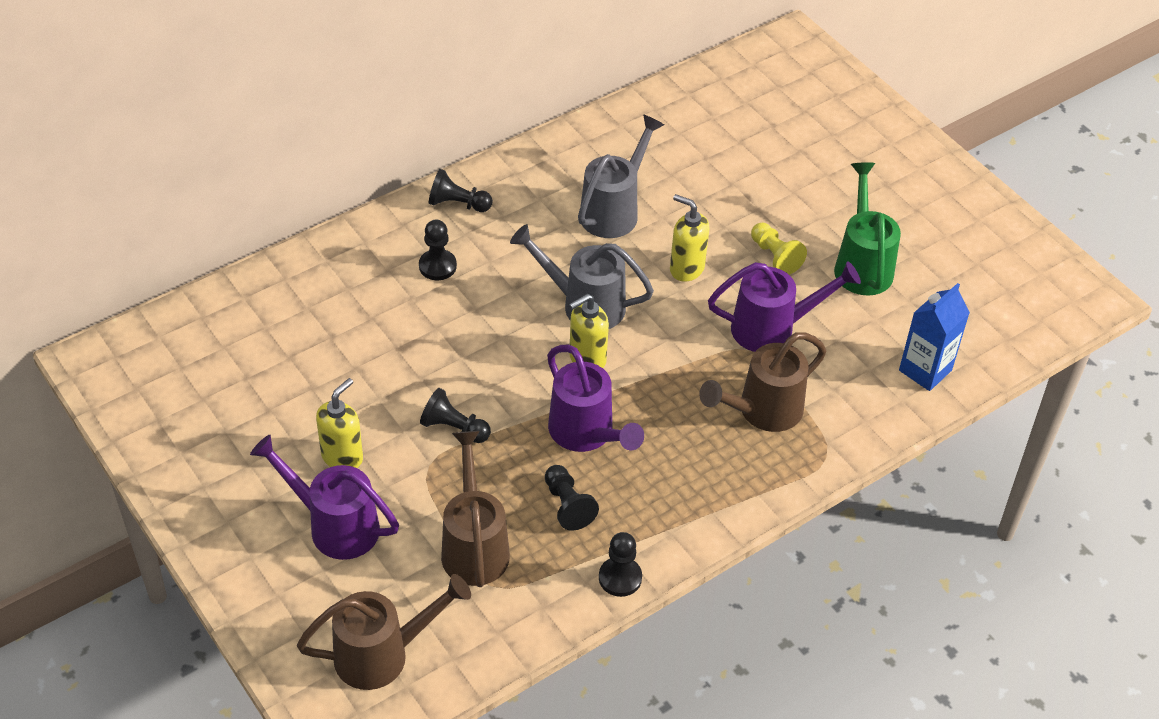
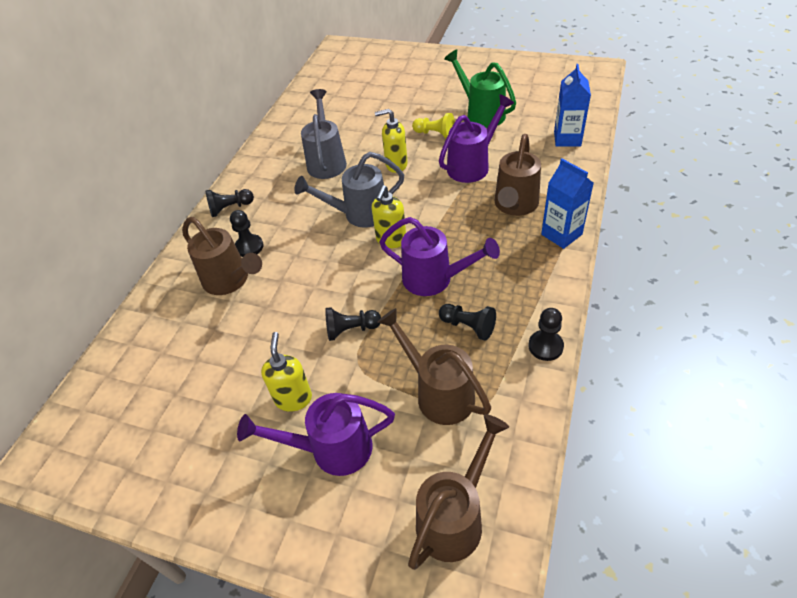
camera: 30 degrees left, 0 degrees up
(387, 293) = (230, 280): none -> brown watering can
(774, 479) = (561, 234): none -> blue carton

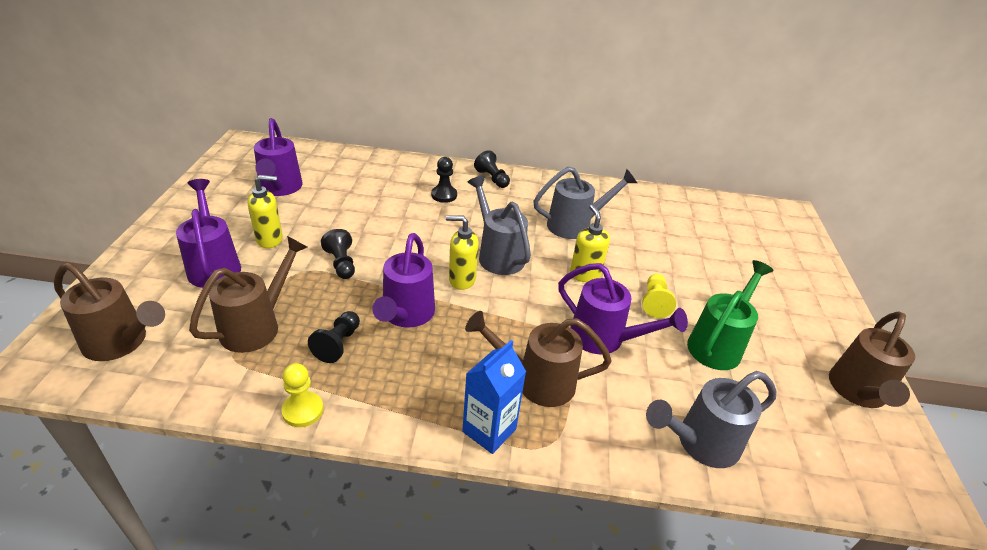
camera: 70 degrees right, 10 degrees down
(184, 400) = (280, 188): none -> purple watering can
(230, 280) = (402, 191): brown watering can -> brown watering can (857, 392)
(545, 346) = (303, 410): black pawn -> yellow pawn
(567, 139) = (700, 443): blue carton -> grey watering can

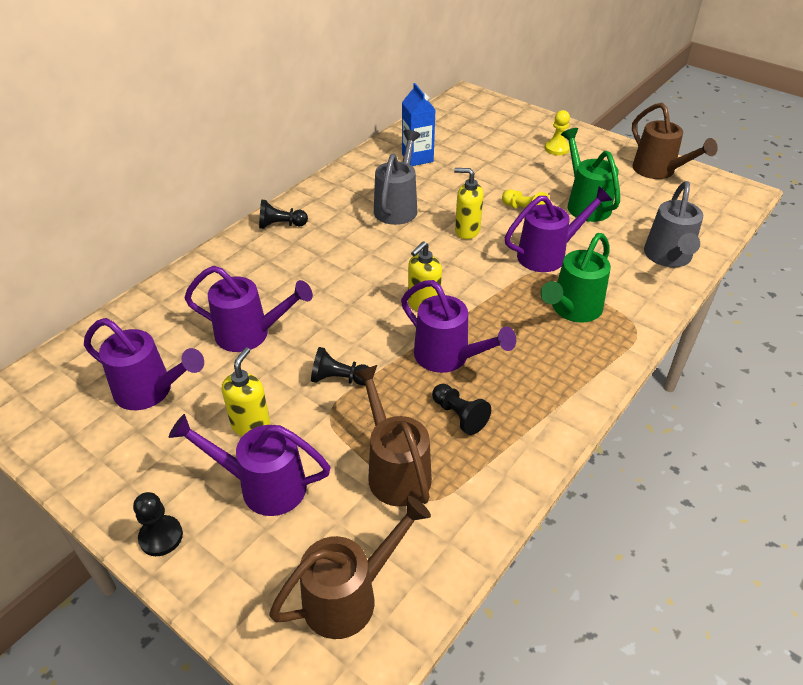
camera: 55 degrees left, 5 degrees up
(303, 410) = (531, 463): yellow pawn -> yellow pawn (557, 148)
(361, 207) = (250, 334): none -> purple watering can
(444, 195) = (281, 267): black pawn -> black pawn (161, 537)
(489, 430) = (609, 355): blue carton -> blue carton (417, 158)
(498, 255) = (404, 269): grey watering can -> none
(536, 381) = (572, 309): brown watering can -> green watering can

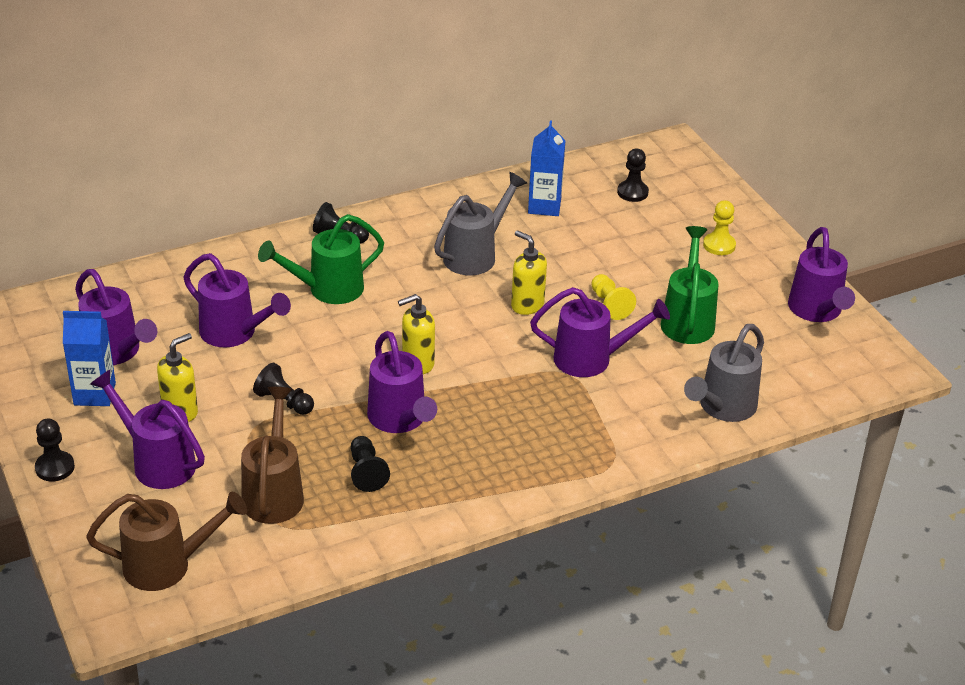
camera: 25 degrees right, 5 degrees down
(154, 440) = (94, 394): none -> blue carton
(469, 132) = (632, 192): none -> black pawn
(572, 309) = (564, 421): green watering can -> green watering can (328, 289)
(658, 171) = (816, 311): brown watering can -> purple watering can

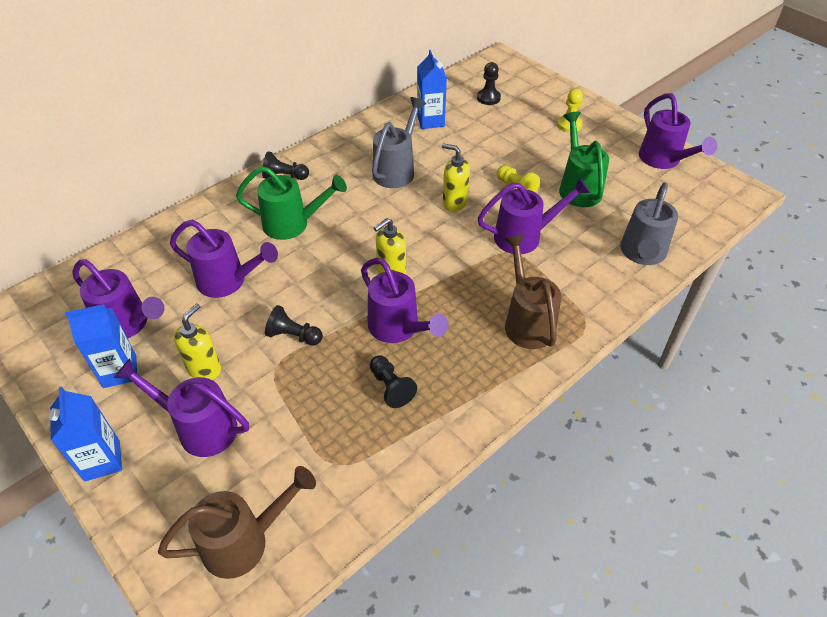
camera: 15 degrees left, 10 degrees up
(55, 467) = (102, 460): black pawn -> blue carton
(274, 493) = (318, 431): brown watering can -> brown watering can (527, 321)
(328, 289) = (292, 224): green watering can -> green watering can turned 135 degrees counterclockwise

